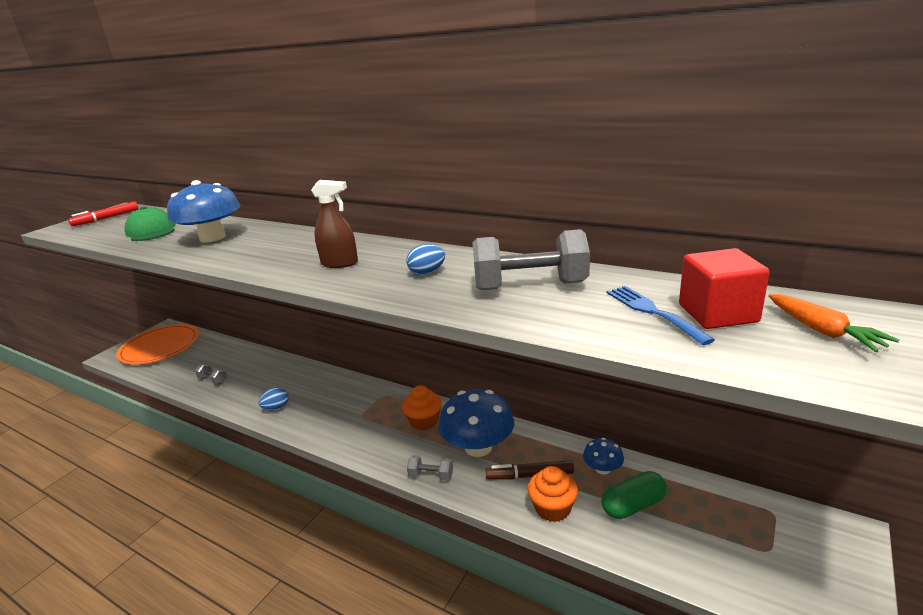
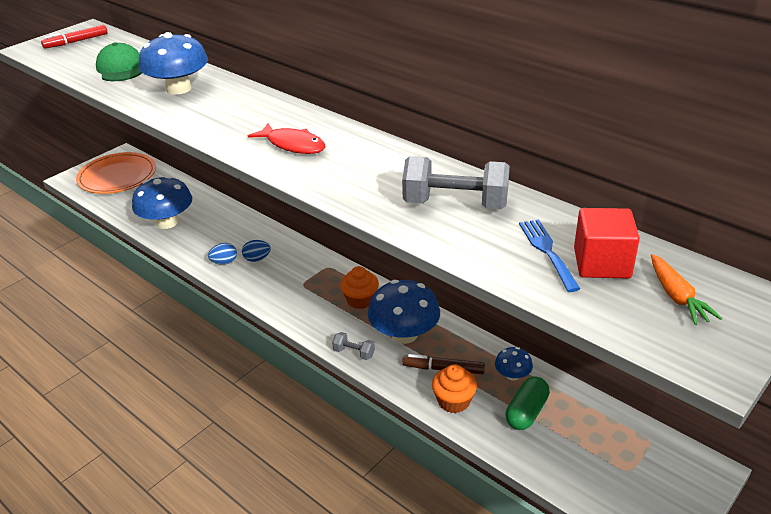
camera: 10 degrees right, 10 degrees up
(213, 380) = (167, 222): grey dumbbell -> blue mushroom
(339, 263) = (293, 145): brown spray bottle -> red fish
(427, 273) = (369, 171): blue egg -> blue egg (257, 259)
(633, 506) = (526, 412): green capsule -> green capsule turned 45 degrees counterclockwise

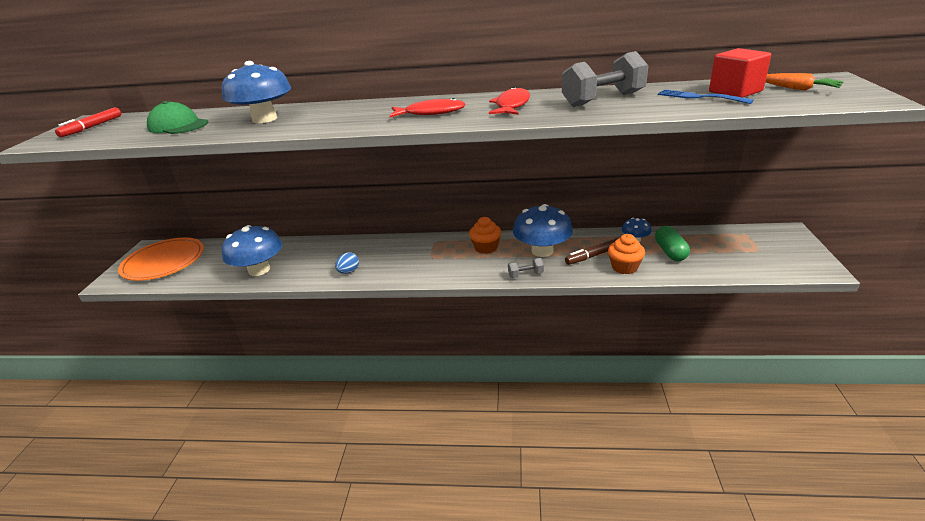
camera: 35 degrees left, 5 degrees down
(257, 259) = (373, 259): blue egg -> none
(368, 169) = (512, 105): none -> red fish

